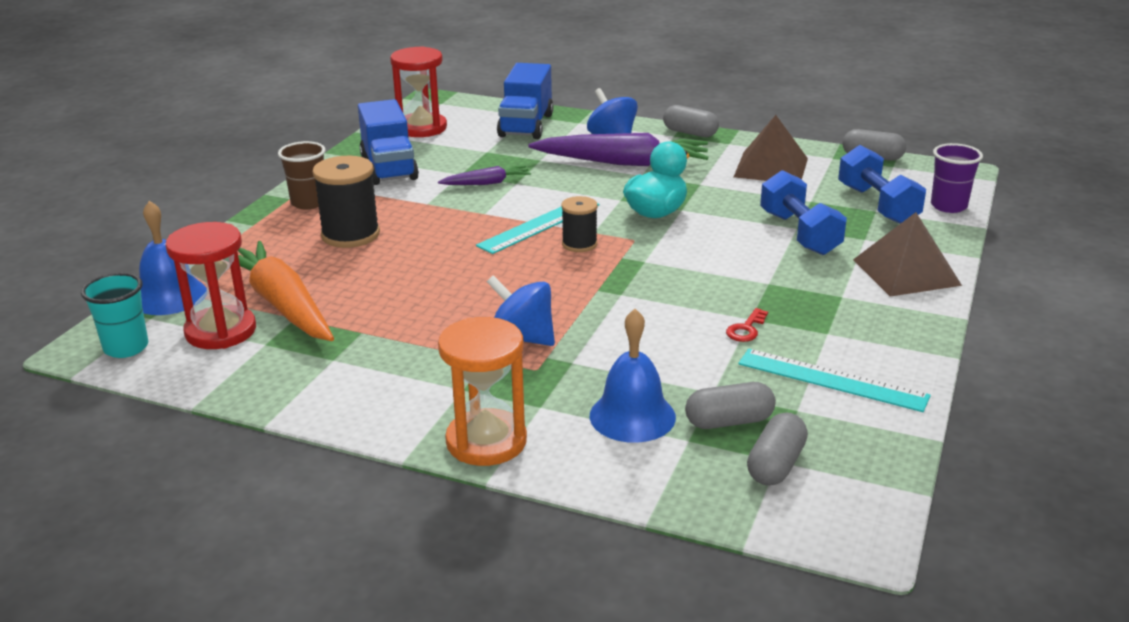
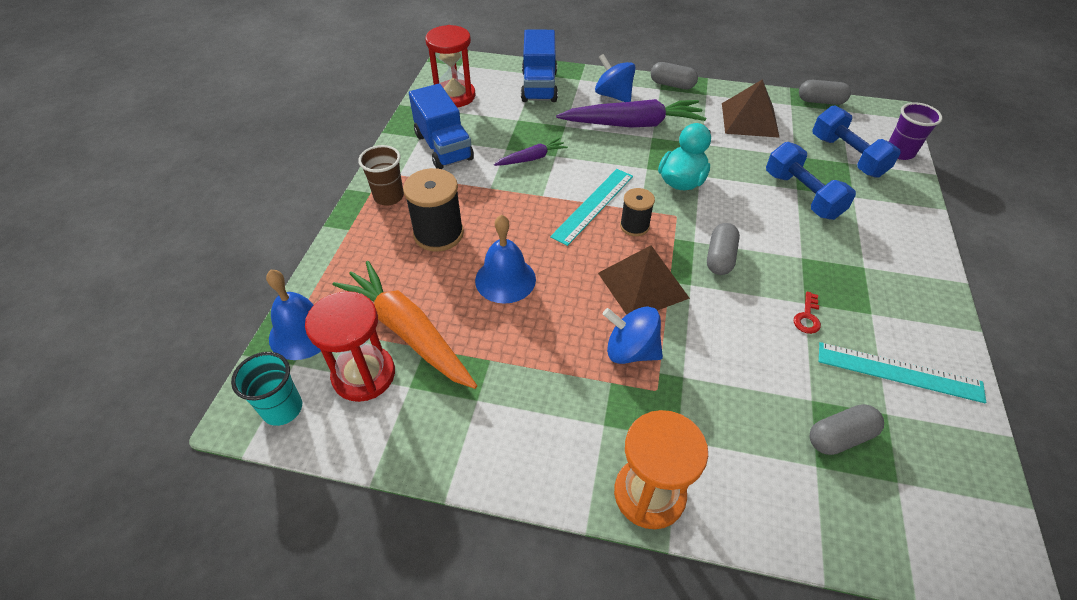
camera: 10 degrees left, 20 degrees up
(632, 416) = (759, 441): blue bell -> blue bell (505, 279)
(776, 465) = (899, 488): grey capsule -> grey capsule (720, 258)
(906, 272) = (901, 233): brown pyramid -> brown pyramid (643, 285)

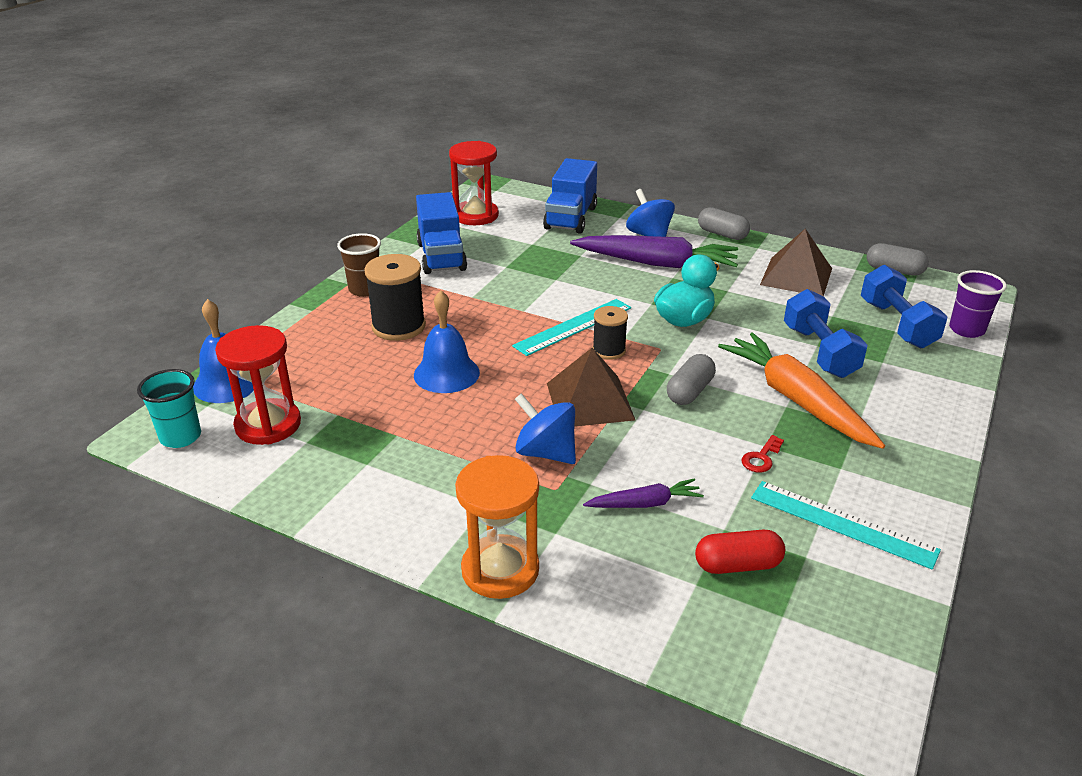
camera: 15 degrees right, 15 degrees down
(408, 332) = (328, 399): orange carrot -> orange carrot (796, 400)
(531, 158) = (529, 278): purple carrot -> purple carrot (645, 504)
(840, 437) = (737, 565): grey capsule -> red capsule

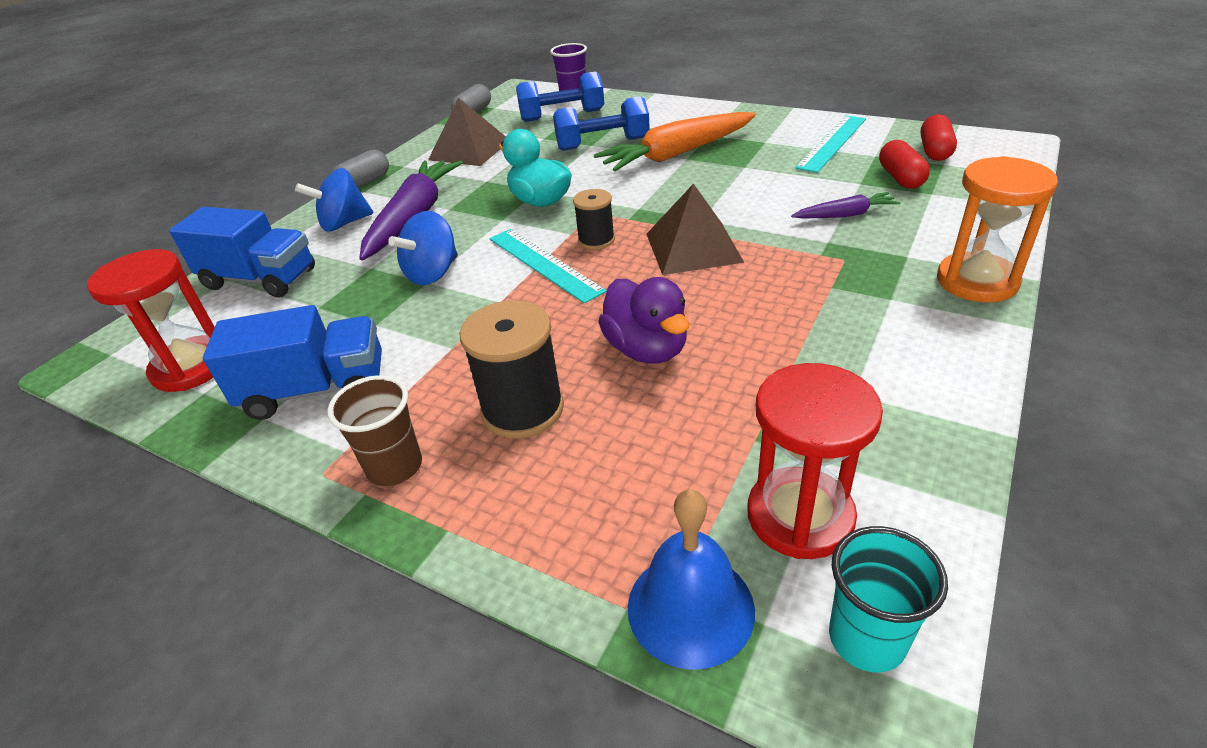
camera: 85 degrees left, 5 degrees up
(446, 373) = (646, 349): blue bell -> purple duck
(546, 452) = (789, 268): blue spinning top -> blue spinning top (433, 273)
(645, 504) = (845, 215): purple carrot -> purple carrot turned 90 degrees clockwise
(690, 391) = (670, 197): grey capsule -> none
(761, 458) = (763, 168): red key -> none
(824, 617) = (935, 151): none -> red capsule

